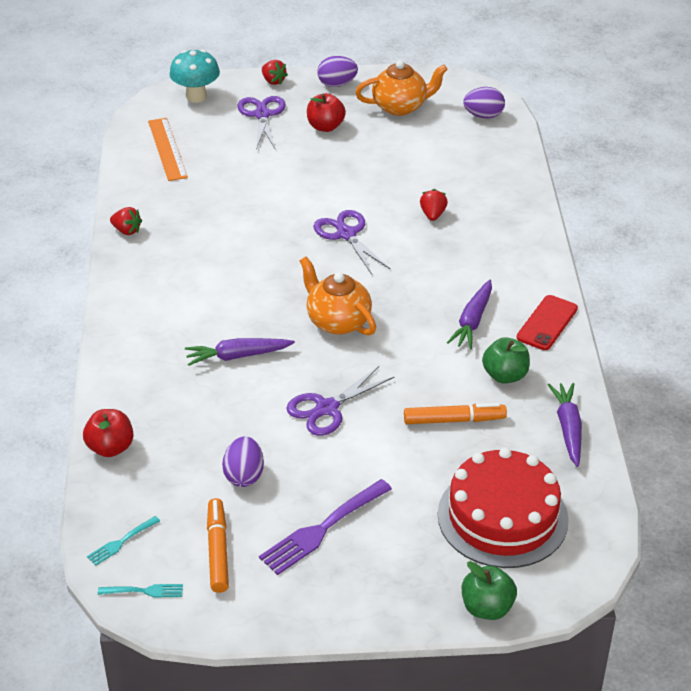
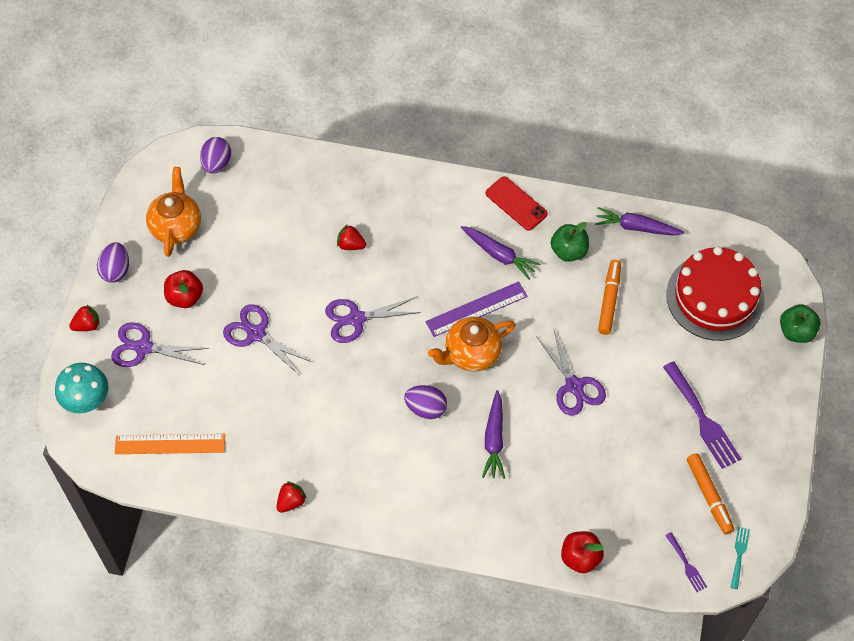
camera: 75 degrees left, 20 degrees up
(121, 542) = (686, 564): turquoise fork -> purple fork
(218, 550) = (709, 496): orange marker -> orange marker turned 120 degrees counterclockwise
(244, 475) = (635, 462): purple egg -> purple egg (426, 408)
(303, 175) = (256, 334): none -> purple scissors
(394, 316) = (476, 309): none -> purple ruler

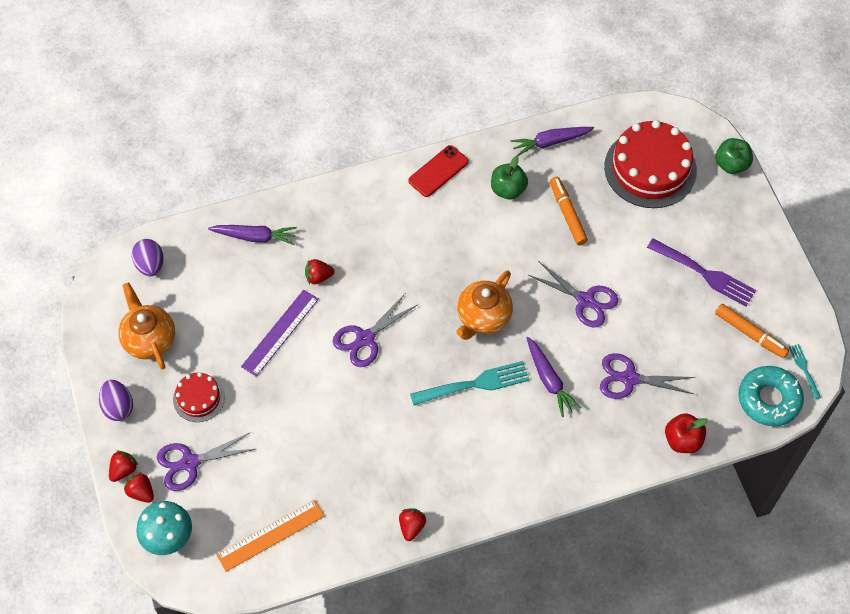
camera: 30 degrees left, 0 degrees up
(89, 351) = (141, 492): none -> red strawberry
(185, 297) = (199, 398): red apple -> red cake
(256, 334) = (285, 397): purple scissors -> purple scissors (629, 378)
(426, 408) = (475, 384): purple egg -> turquoise fork
(476, 309) = (463, 277): purple ruler -> purple ruler (280, 333)
(499, 255) = (452, 222): purple carrot -> purple carrot (255, 237)
(516, 203) = (438, 171): red phone -> red phone turned 60 degrees counterclockwise
(686, 564) = (769, 399): purple fork -> turquoise donut

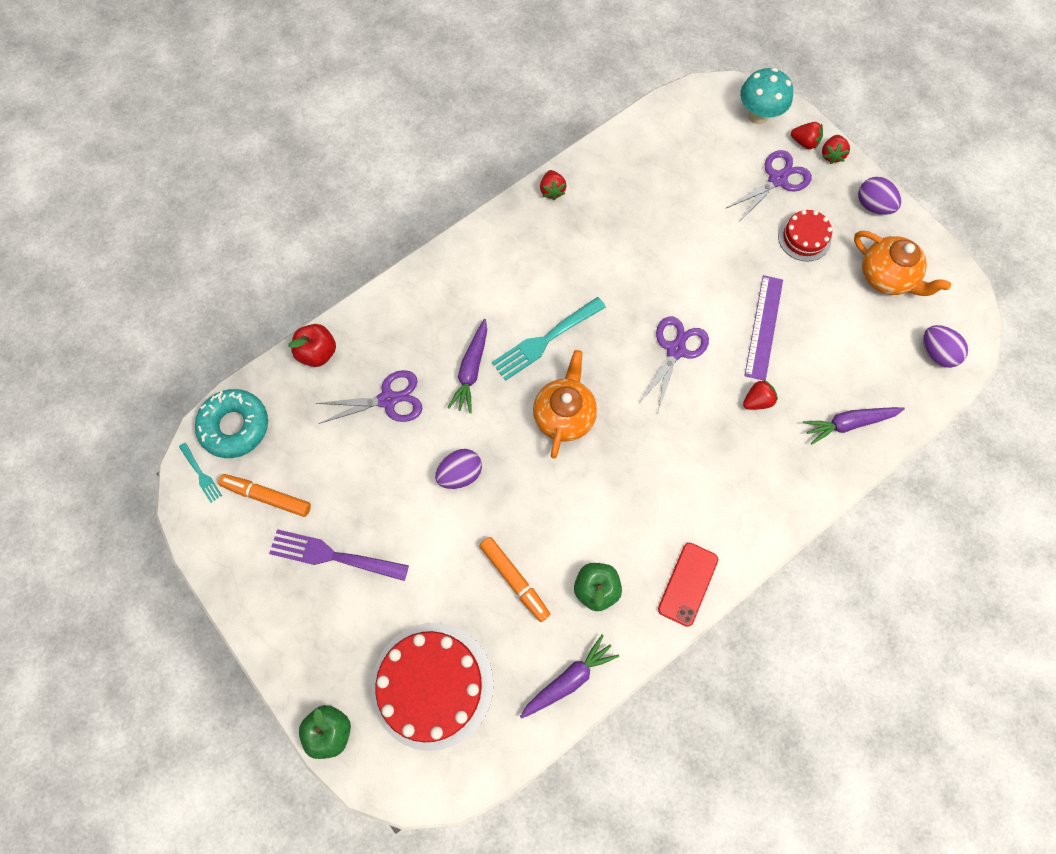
camera: 160 degrees right, 10 degrees up
(270, 535) = (673, 145): orange ruler -> none
(549, 380) = (471, 370): purple carrot -> purple carrot turned 120 degrees counterclockwise
(585, 300) = (460, 474): purple scissors -> purple egg

